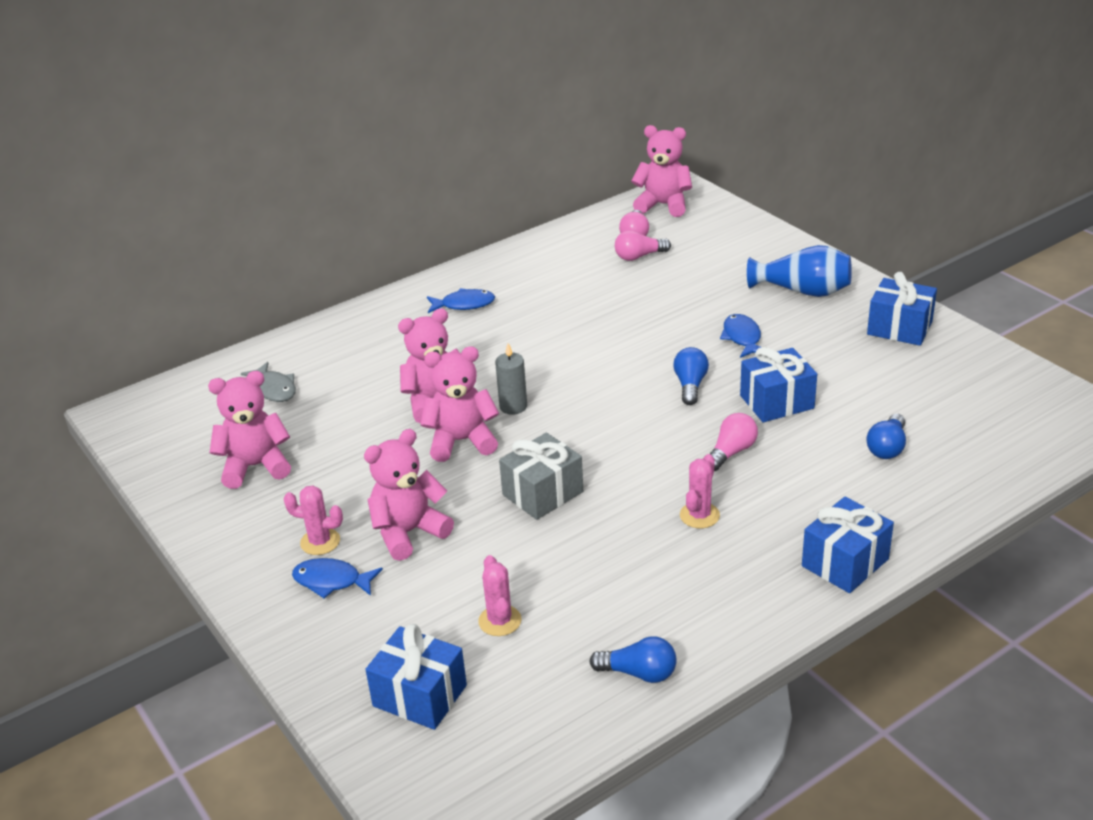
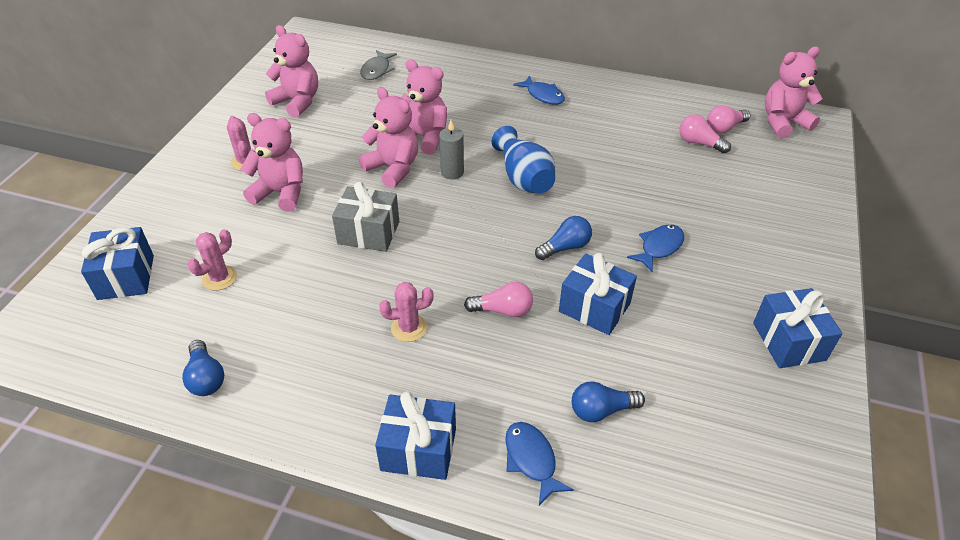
camera: 50 degrees right, 10 degrees up
(332, 581) = (212, 185): blue fish -> blue fish (531, 460)
(663, 205) = (783, 122): pink teddy bear -> pink teddy bear turned 90 degrees counterclockwise
(803, 291) = (767, 253): blue vase -> blue vase (523, 178)

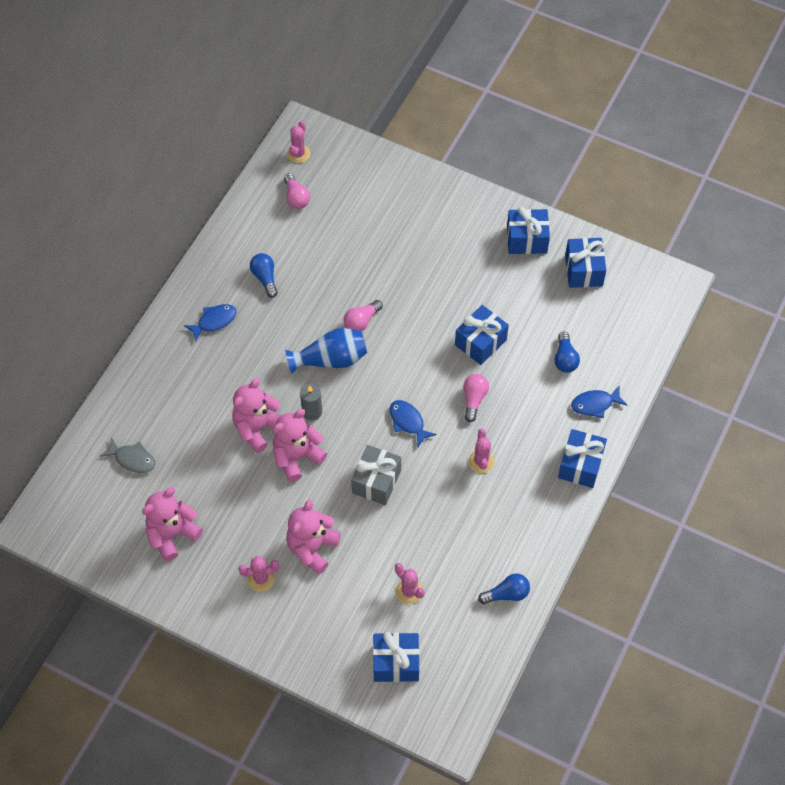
camera: 80 degrees left, 15 degrees up
(565, 247) = (418, 347): blue light bulb -> blue light bulb (265, 278)
(659, 247) = (429, 286): blue fish -> blue fish (408, 422)
(699, 143) = (312, 222): pink light bulb -> pink light bulb (361, 321)
(773, 420) = (583, 270): none -> blue gift
(783, 122) = (298, 154): pink teddy bear -> pink cactus

